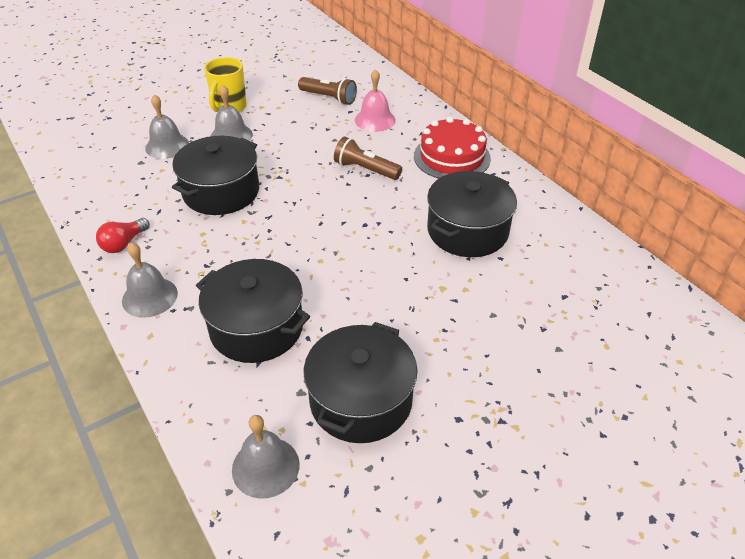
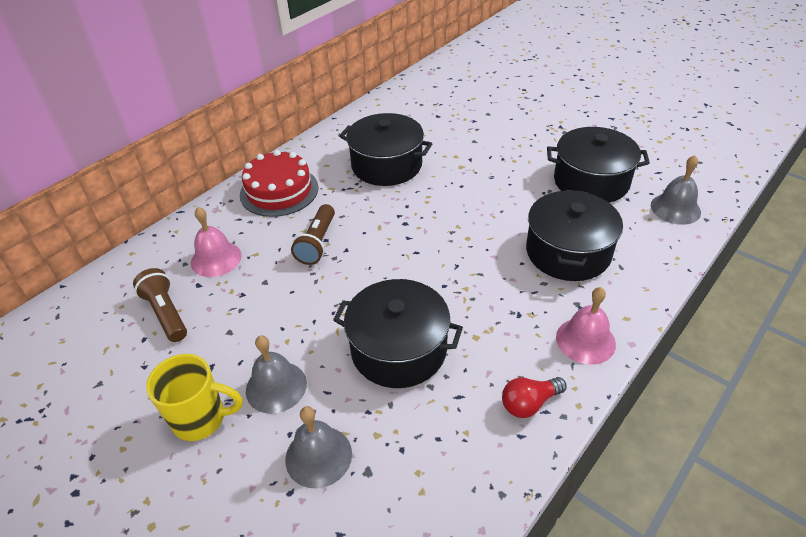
camera: 105 degrees left, 0 degrees up
(124, 244) = (529, 403): red light bulb -> red light bulb turned 135 degrees clockwise
(149, 297) = (585, 340): grey bell -> pink bell
(329, 98) = (166, 313): brown flashlight -> brown flashlight turned 45 degrees counterclockwise

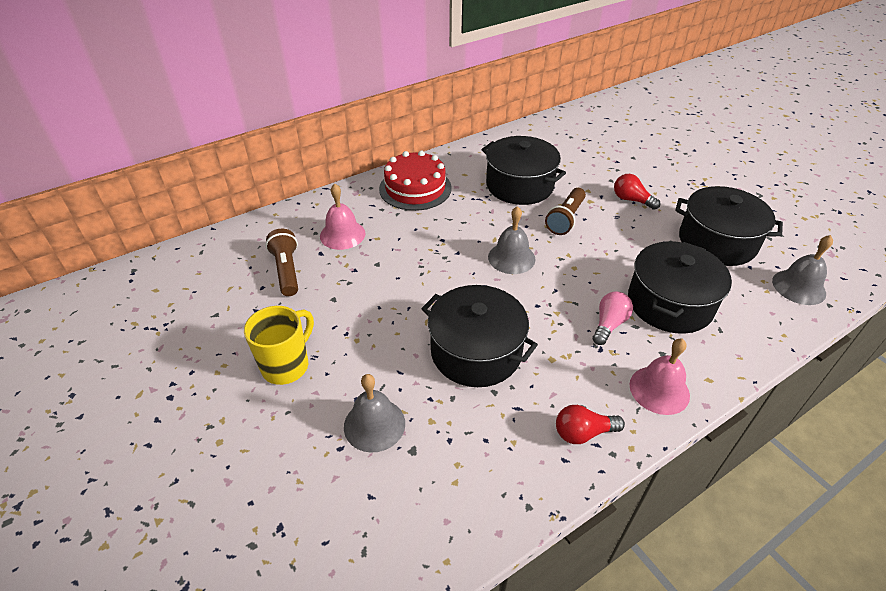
camera: 15 degrees right, 0 degrees up
(201, 419) = (287, 365): yellow mug -> yellow mug turned 75 degrees counterclockwise
(276, 386) = (357, 355): grey bell -> grey bell (511, 258)
(317, 243) = (434, 241): brown flashlight -> brown flashlight (565, 219)
(500, 157) = (631, 200): none -> red light bulb
(519, 287) = (609, 324): none -> pink light bulb

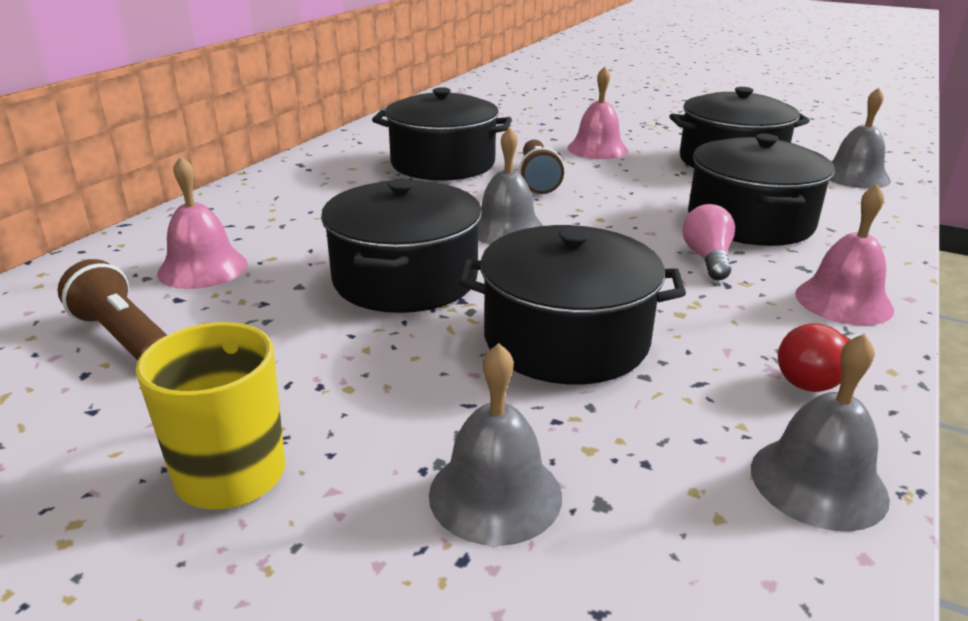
camera: 30 degrees left, 15 degrees down
(415, 188) = (287, 194): red cake -> none
(430, 277) = (405, 279): none -> black pot
(518, 488) = (818, 482): none -> grey bell
(631, 200) = (597, 149): red light bulb -> pink bell

